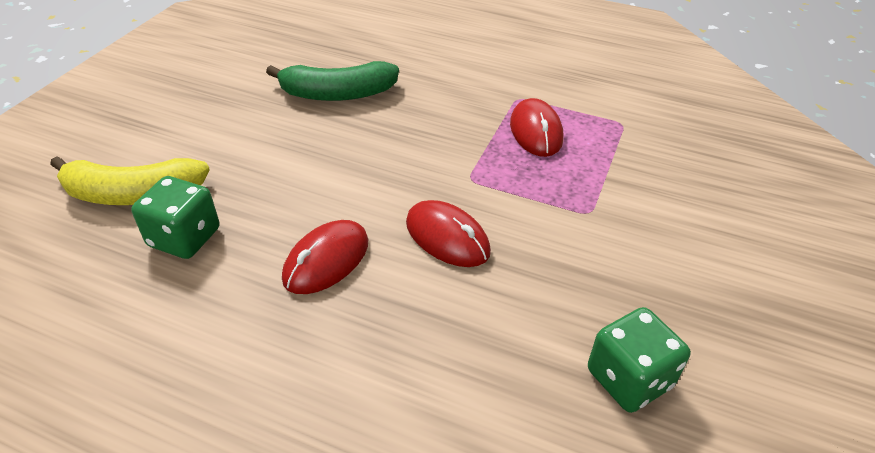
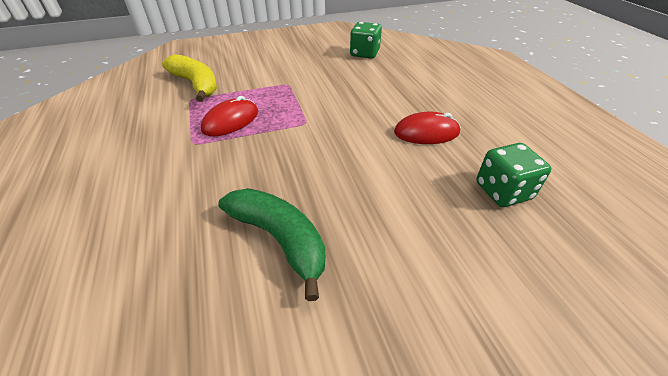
camera: 130 degrees left, 0 degrees up
(133, 194) = (533, 254): yellow banana -> yellow banana (196, 84)
(447, 237) = (358, 109): red mouse -> none

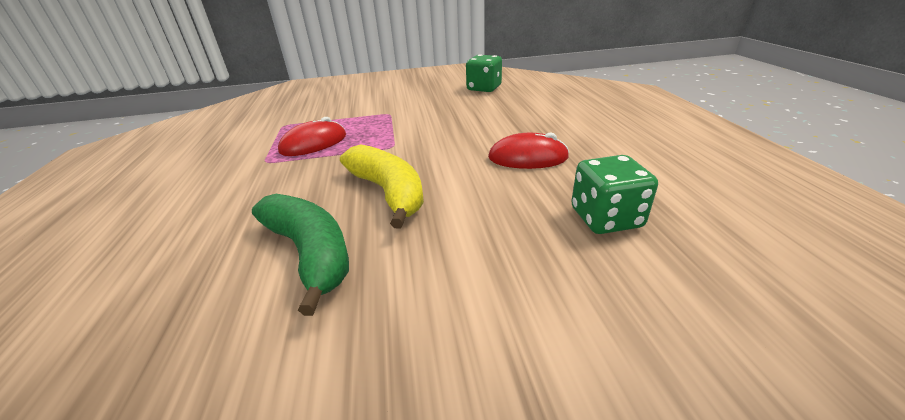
camera: 10 degrees right, 10 degrees down
(196, 84) = (295, 113): yellow banana -> yellow banana (388, 192)

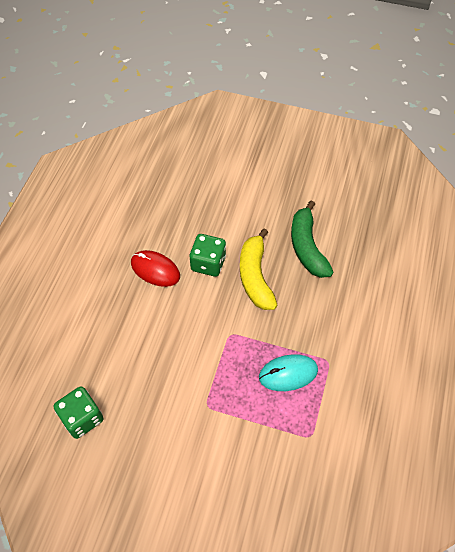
camera: 155 degrees left, 25 degrees up
(314, 143) = (288, 373): red mouse -> turquoise mouse
(605, 218) = (166, 205): green dice -> green dice (208, 263)

